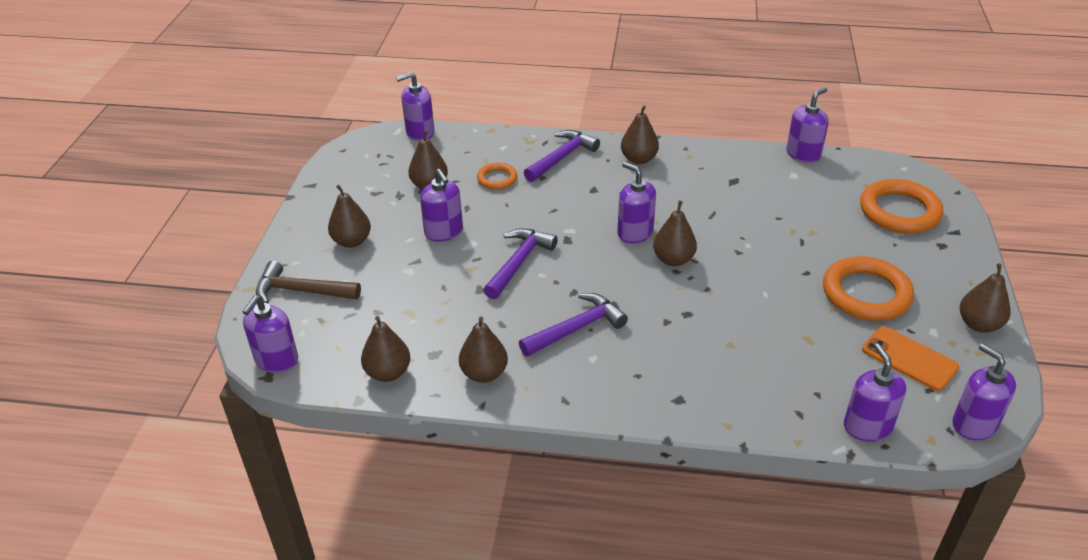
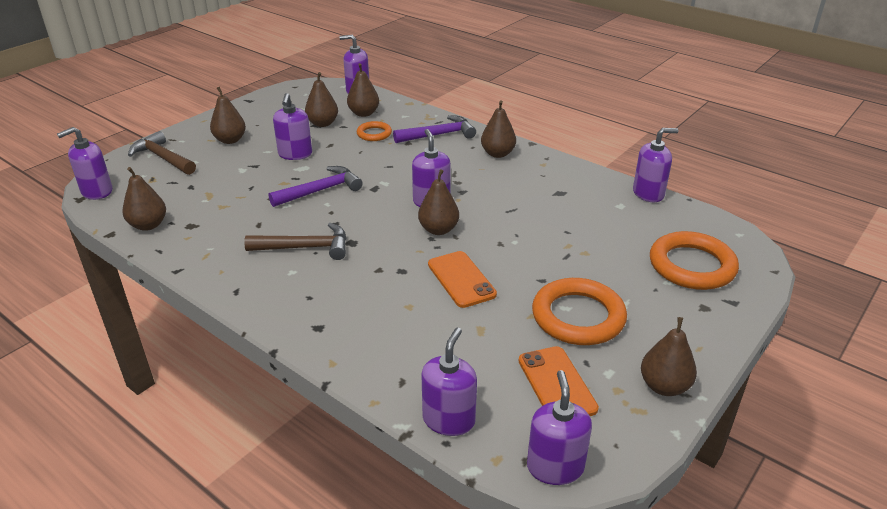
camera: 30 degrees right, 5 degrees down
(484, 373) = (206, 251): brown pear -> brown pear (363, 113)
(576, 328) = (305, 247): purple hammer -> brown hammer
(745, 300) = (461, 279): none -> orange phone

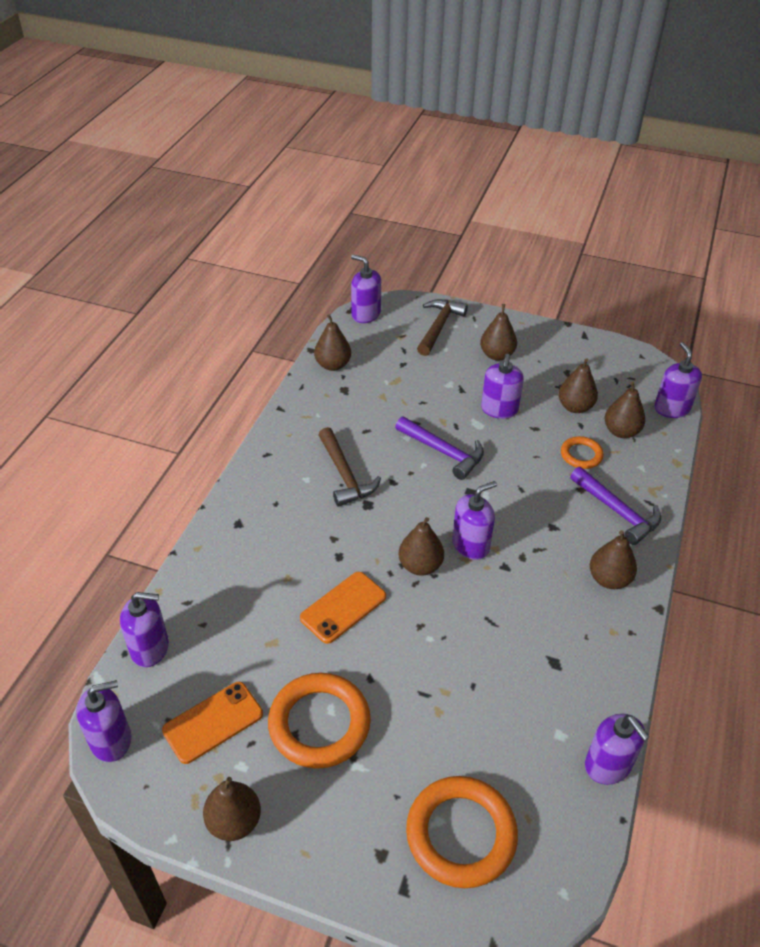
camera: 70 degrees right, 10 degrees up
(295, 154) = (499, 409): purple soap dispenser -> purple soap dispenser turned 60 degrees counterclockwise

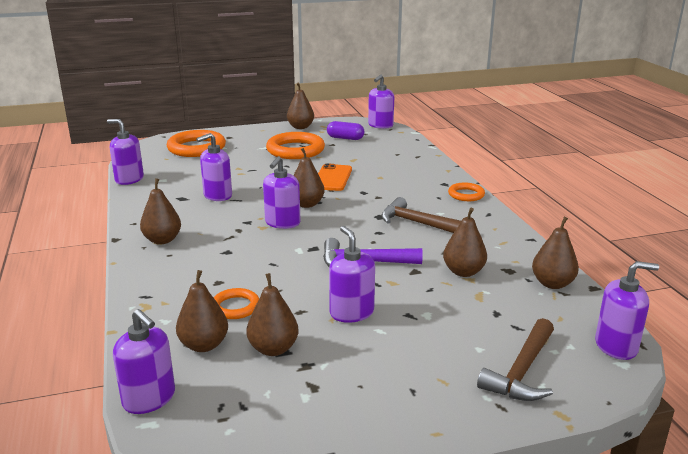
camera: 145 degrees right, 20 degrees down
(150, 648) = (408, 143): purple soap dispenser -> purple soap dispenser (217, 195)
(213, 722) = (345, 138): orange phone -> purple capsule
(245, 492) = (466, 195): none -> orange ring
(439, 327) = (522, 371): brown hammer -> brown hammer turned 45 degrees clockwise
(497, 355) = (416, 368): brown pear -> brown pear (463, 272)
(617, 511) = (175, 279): purple hammer -> none

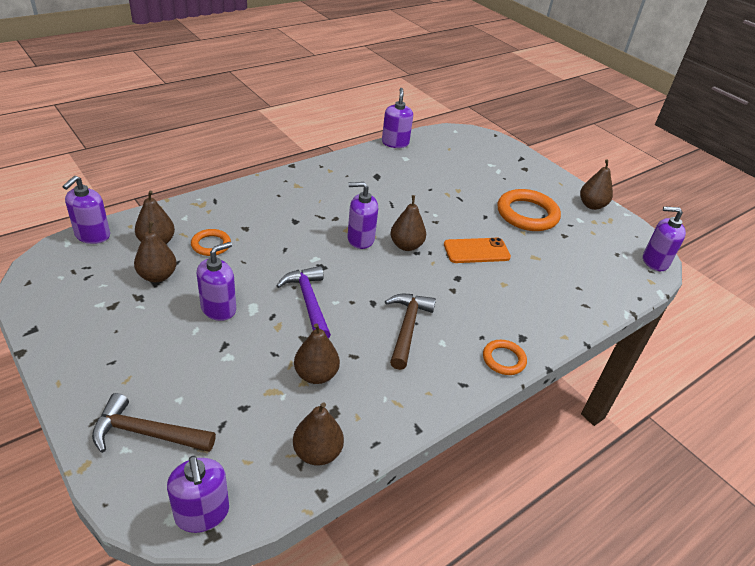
camera: 65 degrees right, 15 degrees up
(162, 240) = (299, 186): brown pear -> none
(196, 148) = (483, 158): orange ring -> none
(217, 195) = (393, 192): purple soap dispenser -> none
(345, 138) = (589, 241): purple capsule -> none

